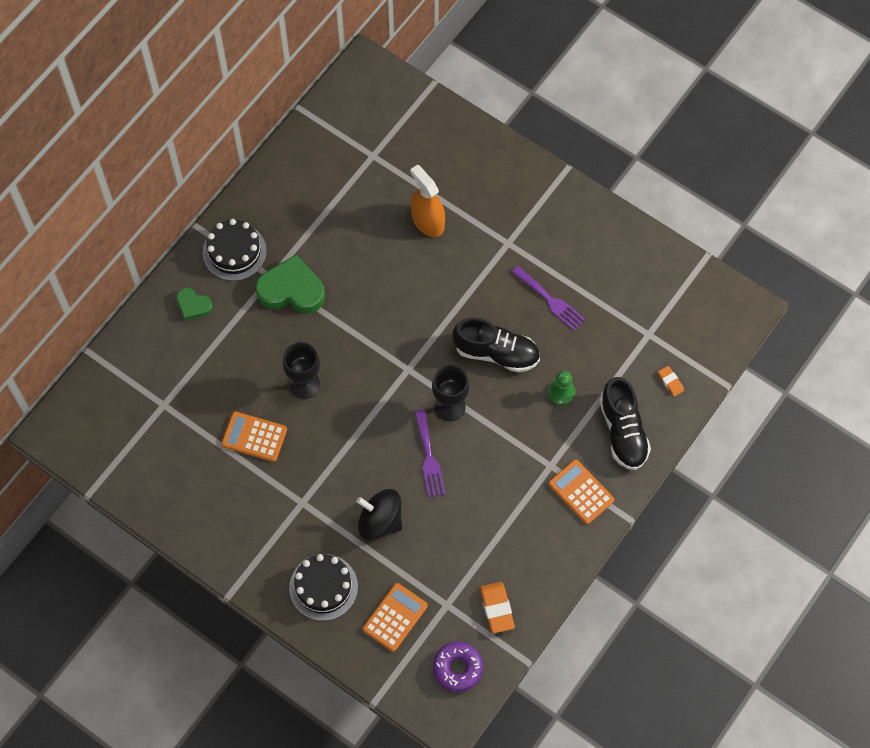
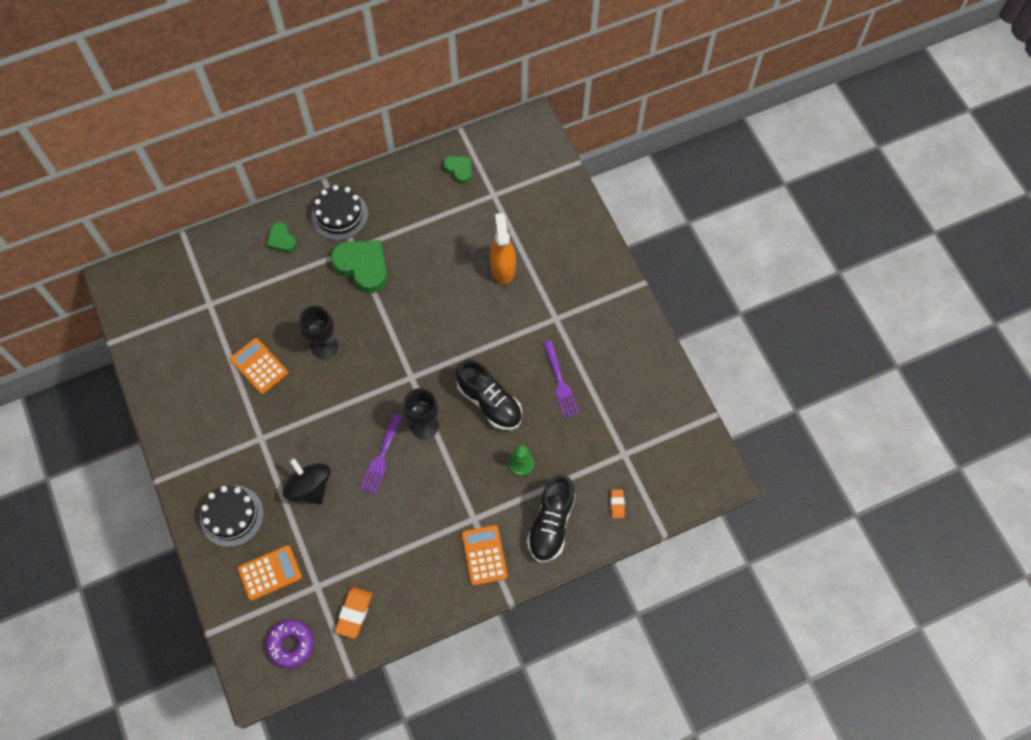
camera: 30 degrees right, 0 degrees up
(323, 148) = (459, 170): none -> green heart

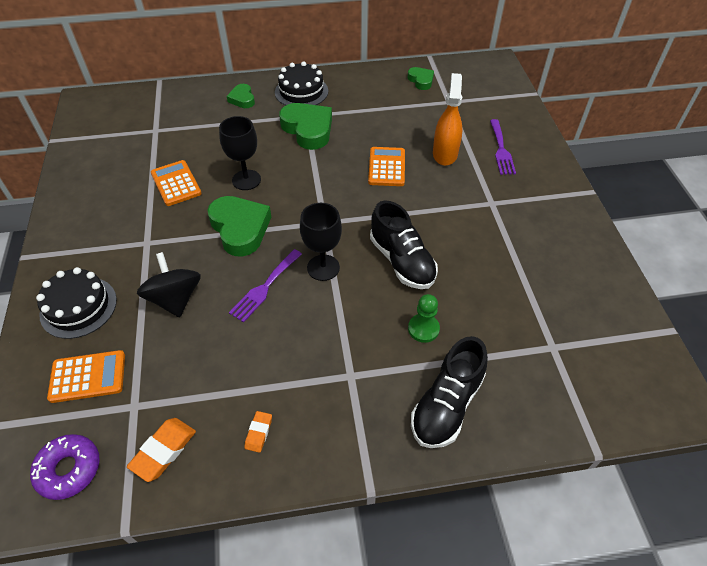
camera: 15 degrees right, 15 degrees down
(338, 403) = (240, 229): none -> green heart
(484, 555) = (352, 421): orange calculator -> orange calculator (387, 167)
(560, 383) = (486, 260): purple fork -> purple fork (501, 150)
(617, 504) = (537, 402): orange eraser -> orange eraser (258, 433)

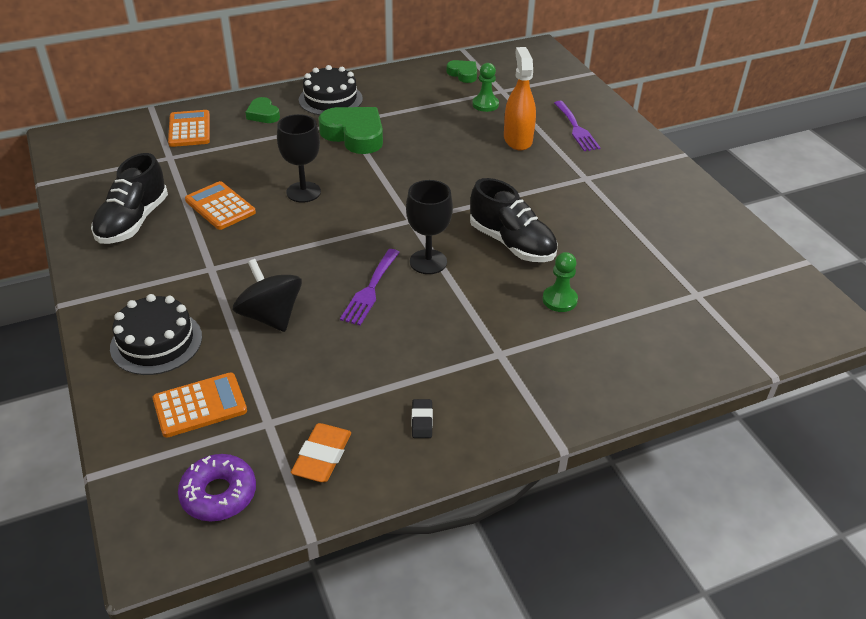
camera: 15 degrees left, 10 degrees down
(240, 229) = (317, 239): green heart -> none
(258, 433) = (422, 421): orange eraser -> black eraser
(387, 167) = (459, 160): orange calculator -> orange calculator (189, 129)
(429, 114) = (485, 104): none -> green pawn
(446, 405) = (610, 361): black shoe -> black shoe (133, 221)

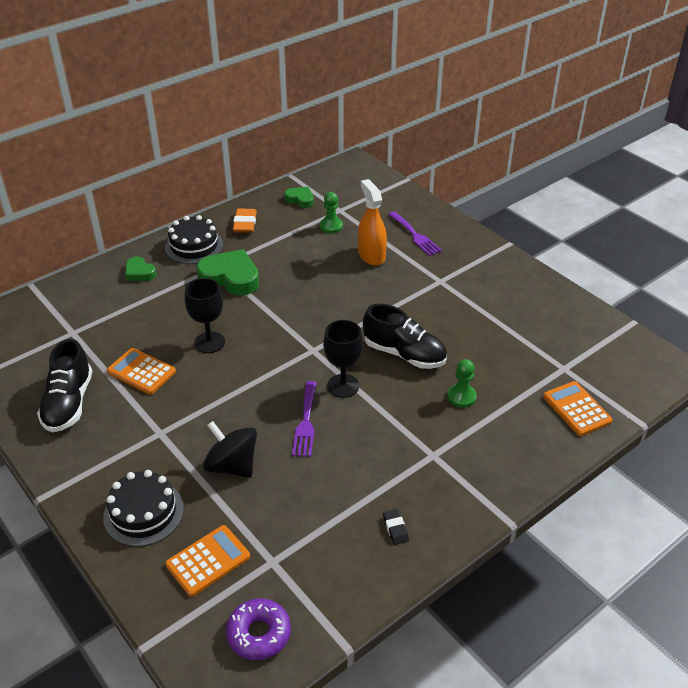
camera: 15 degrees left, 0 degrees up
(189, 129) = (78, 301): orange calculator -> orange calculator (576, 409)
(322, 456) = (329, 579): orange eraser -> orange eraser (245, 224)

